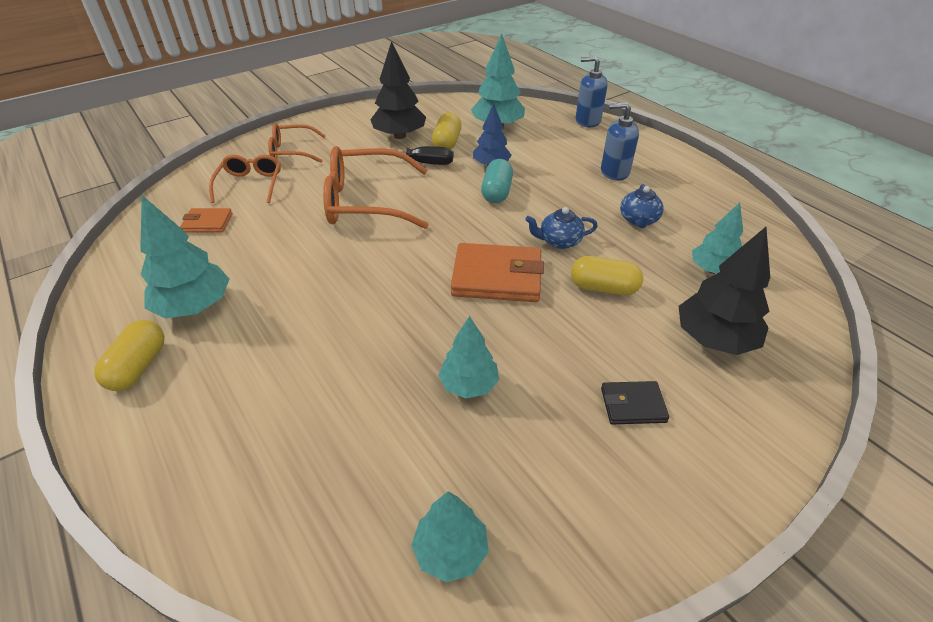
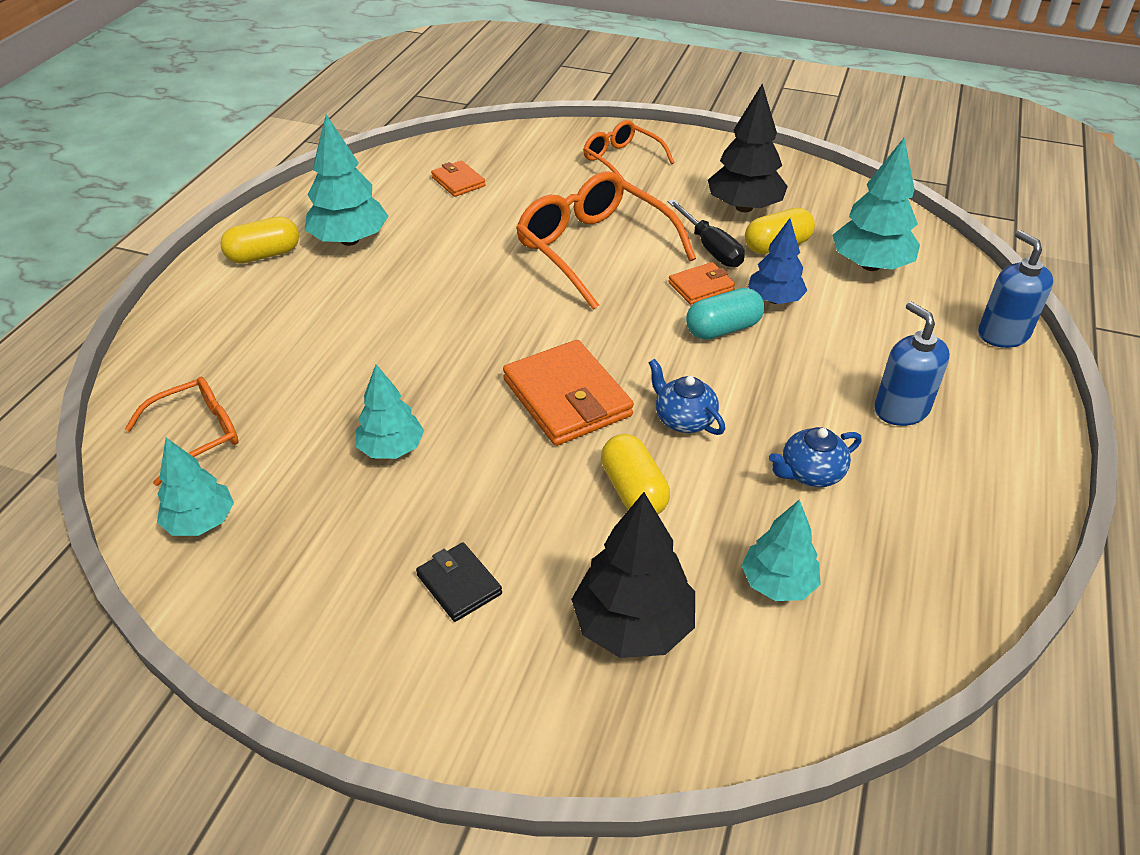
camera: 55 degrees right, 0 degrees up
(250, 184) = (539, 169): orange glasses -> orange glasses (197, 435)
(451, 182) = (701, 286): none -> orange wallet

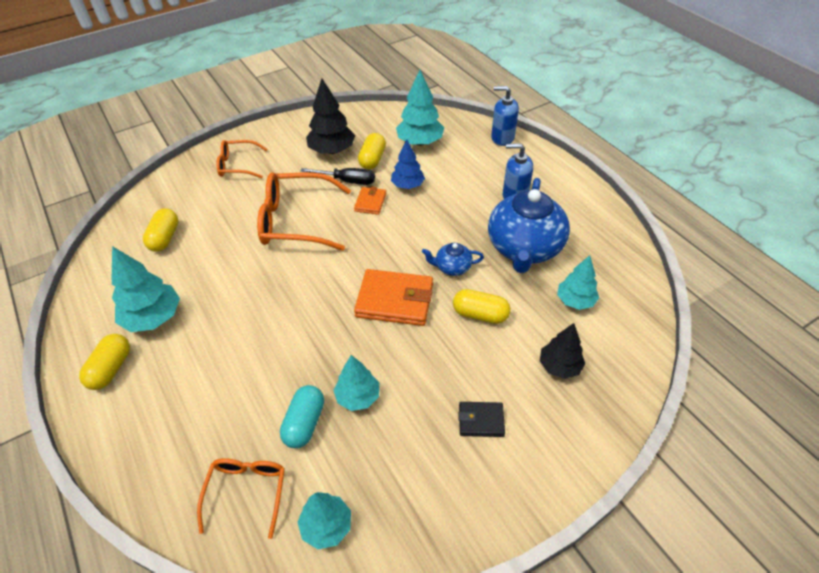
camera: 50 degrees left, 5 degrees up
(458, 182) = (165, 238): orange wallet -> yellow capsule
(632, 626) = (559, 366): black tree -> black tree, size x0.66
(723, 329) = (408, 215): turquoise capsule -> turquoise capsule (304, 423)
(810, 473) = (524, 248): blue teapot -> blue teapot, size x2.21

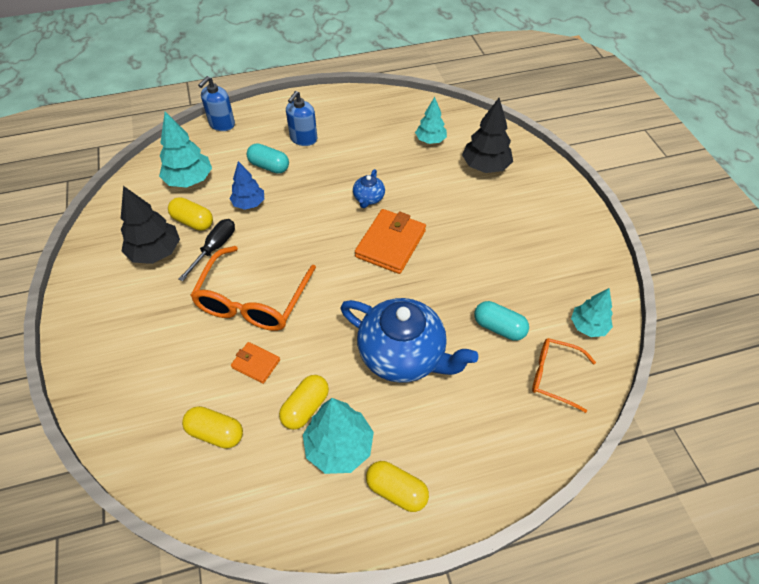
camera: 75 degrees left, 5 degrees up
(237, 165) = (123, 345): orange glasses -> none
(358, 397) = (482, 287): turquoise tree -> none
(370, 202) = (258, 236): orange wallet -> orange wallet (256, 364)
(462, 184) = (269, 166): none -> turquoise capsule
(480, 314) = (425, 195): yellow capsule -> yellow capsule (305, 407)
(481, 421) = (520, 220): black wallet -> none
(524, 248) = (367, 151): blue teapot -> blue teapot (403, 355)
(559, 366) = (485, 166): black tree -> black tree, size x1.52

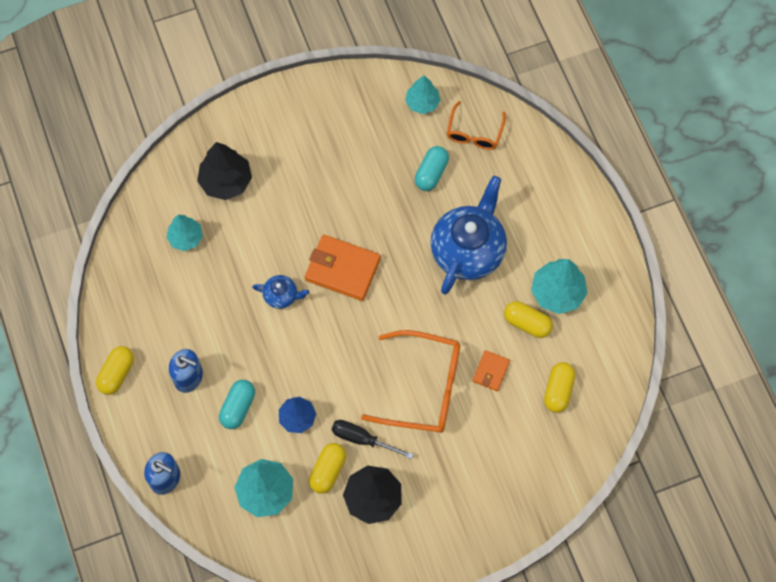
camera: 95 degrees left, 15 degrees up
(396, 490) = (585, 248): yellow capsule -> yellow capsule (117, 374)

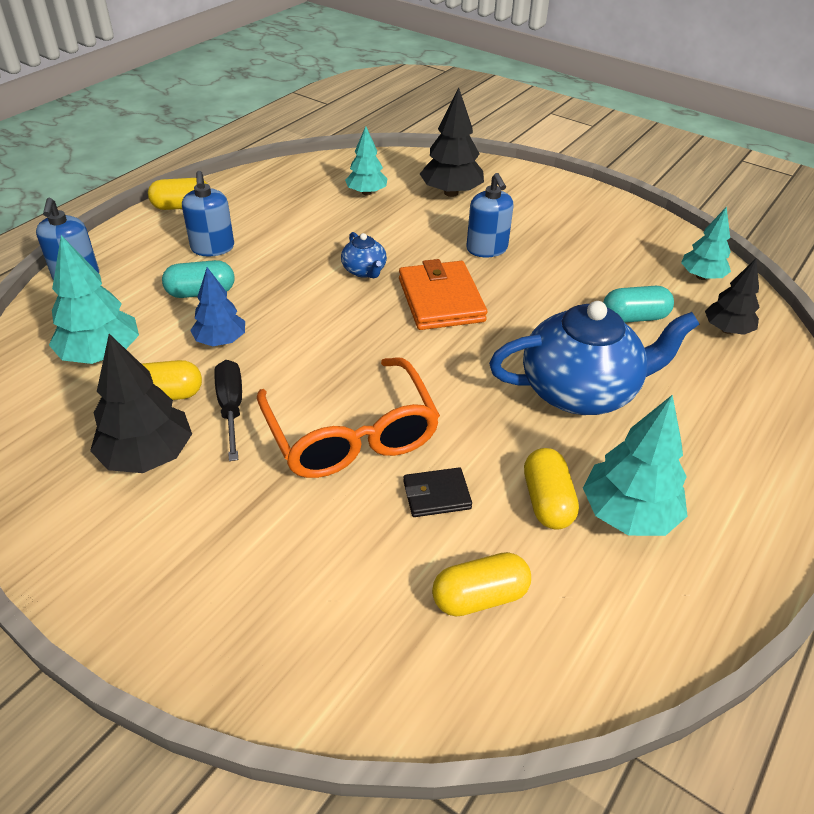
camera: 55 degrees right, 25 degrees down
(309, 205) = (487, 249): none -> blue soap dispenser
(474, 133) = (727, 330): orange glasses -> black tree
(491, 371) = (436, 495): orange wallet -> black wallet

